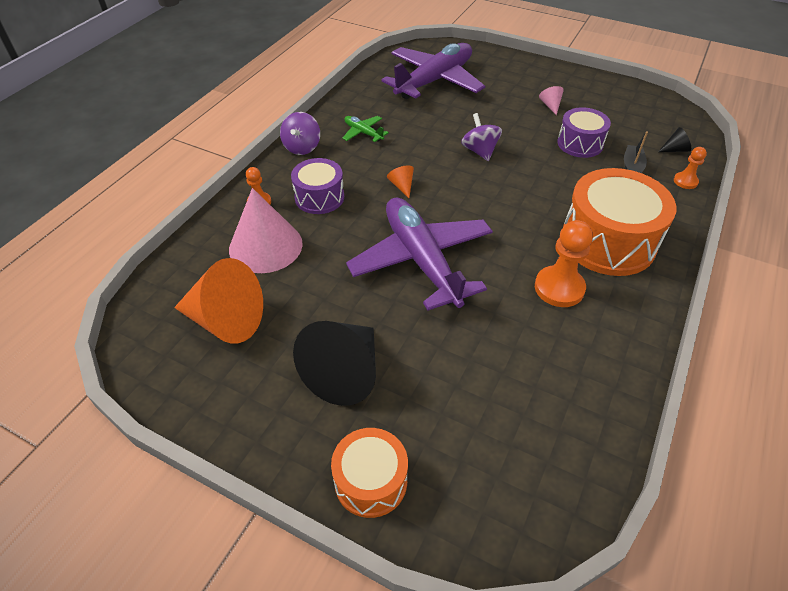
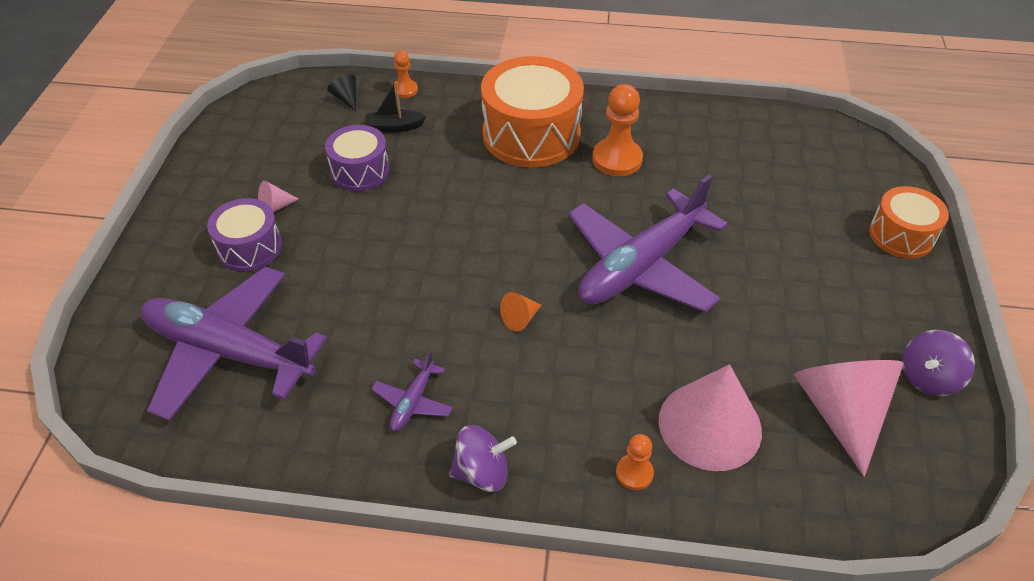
camera: 110 degrees left, 0 degrees up
(225, 320) = (840, 412): orange cone -> pink cone
(319, 197) = (587, 402): purple drum -> purple drum (250, 247)
(345, 372) = (821, 284): black cone -> none
(363, 133) = (413, 402): green plane -> purple plane
(479, 151) = (411, 258): purple spinning top -> purple spinning top (928, 378)

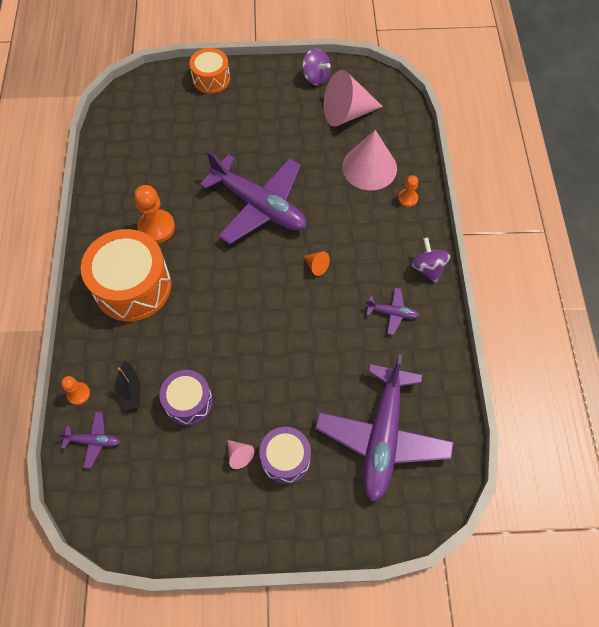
camera: 100 degrees left, 15 degrees up
(346, 98) = (93, 441): black cone -> purple plane

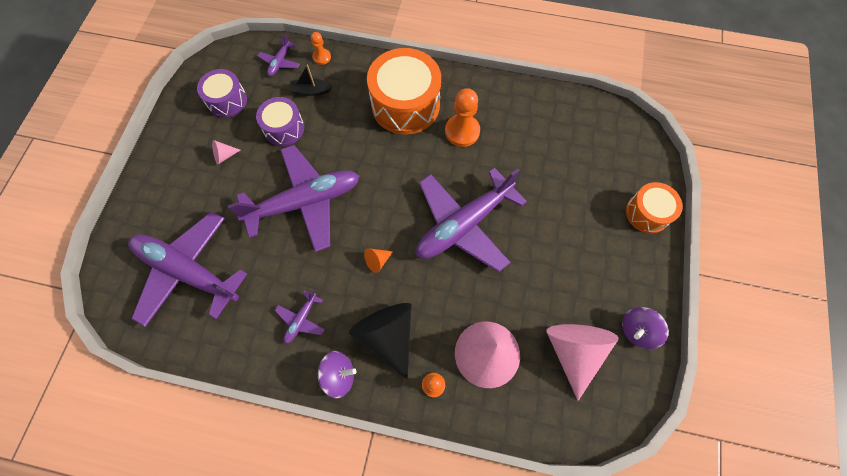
camera: 105 degrees right, 5 degrees up
(274, 349) = (305, 202): none -> purple plane
(285, 459) = (206, 188): purple drum -> purple drum (227, 100)
(381, 240) = (388, 335): none -> black cone

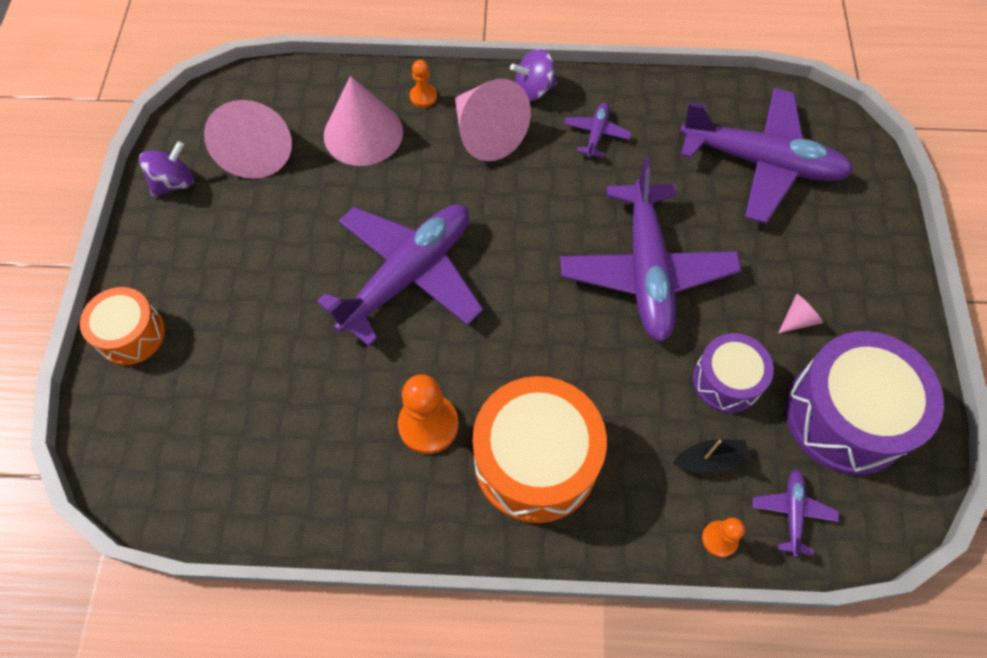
camera: 170 degrees right, 5 degrees down
(227, 100) = (845, 416): purple drum -> purple drum, size x1.74
(305, 202) = (646, 270): purple plane -> purple plane turned 60 degrees counterclockwise
(377, 261) = (520, 211): orange cone -> none
(388, 335) = (486, 134): black cone -> pink cone

